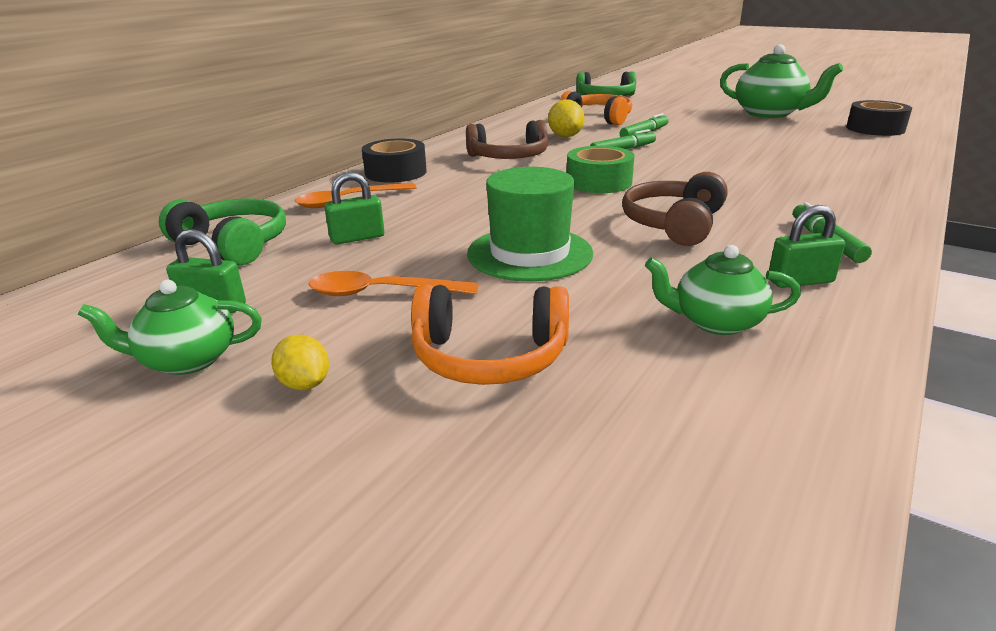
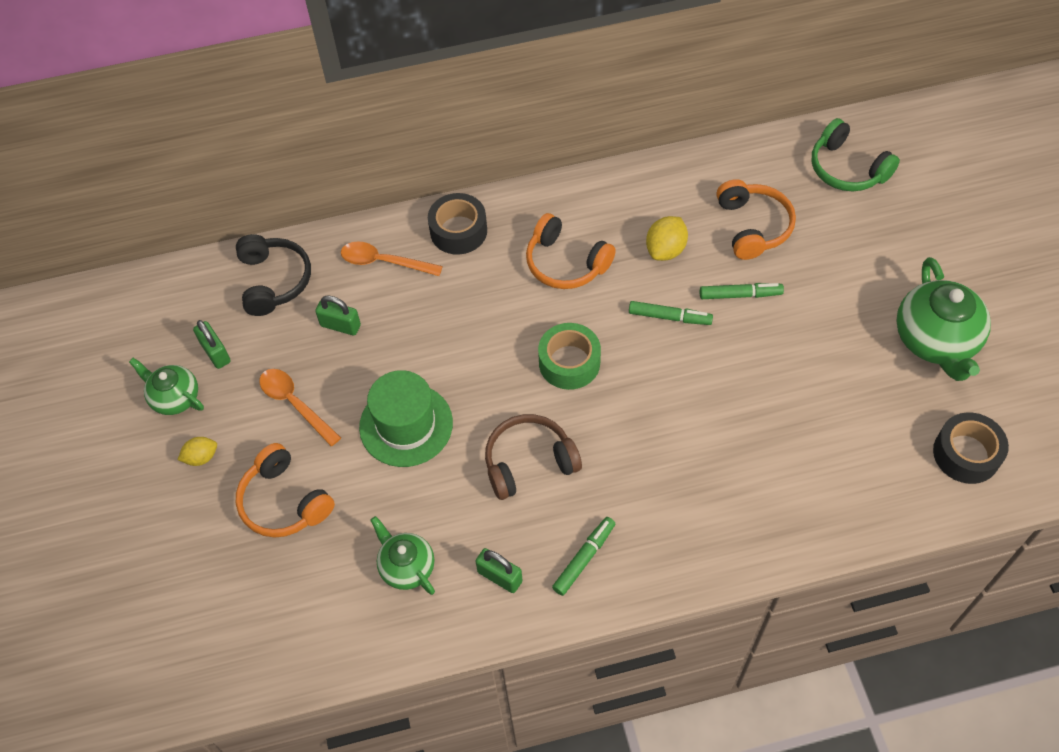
camera: 45 degrees right, 30 degrees up
(234, 244) = (274, 281): green headphones -> black headphones
(305, 384) = (201, 457): yellow lemon -> yellow lemon turned 60 degrees clockwise
(509, 157) = (565, 263): brown headphones -> orange headphones

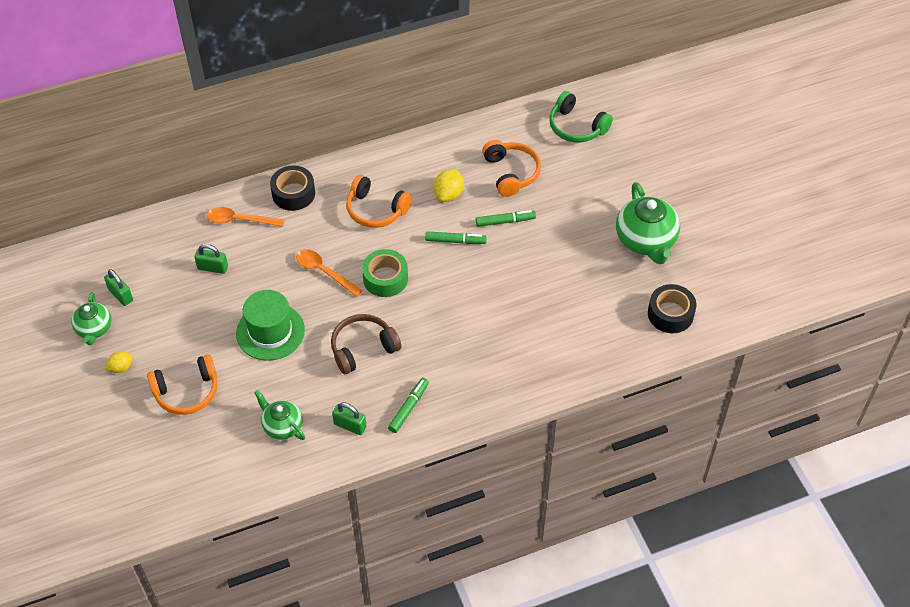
camera: 10 degrees left, 5 degrees down
(174, 397) = (94, 329): green teapot -> green teapot turned 120 degrees counterclockwise
(274, 281) = (158, 240): black headphones -> none
(284, 502) = (187, 392): orange headphones -> orange headphones turned 60 degrees counterclockwise
(295, 404) = (186, 325): orange spoon -> orange spoon (324, 272)

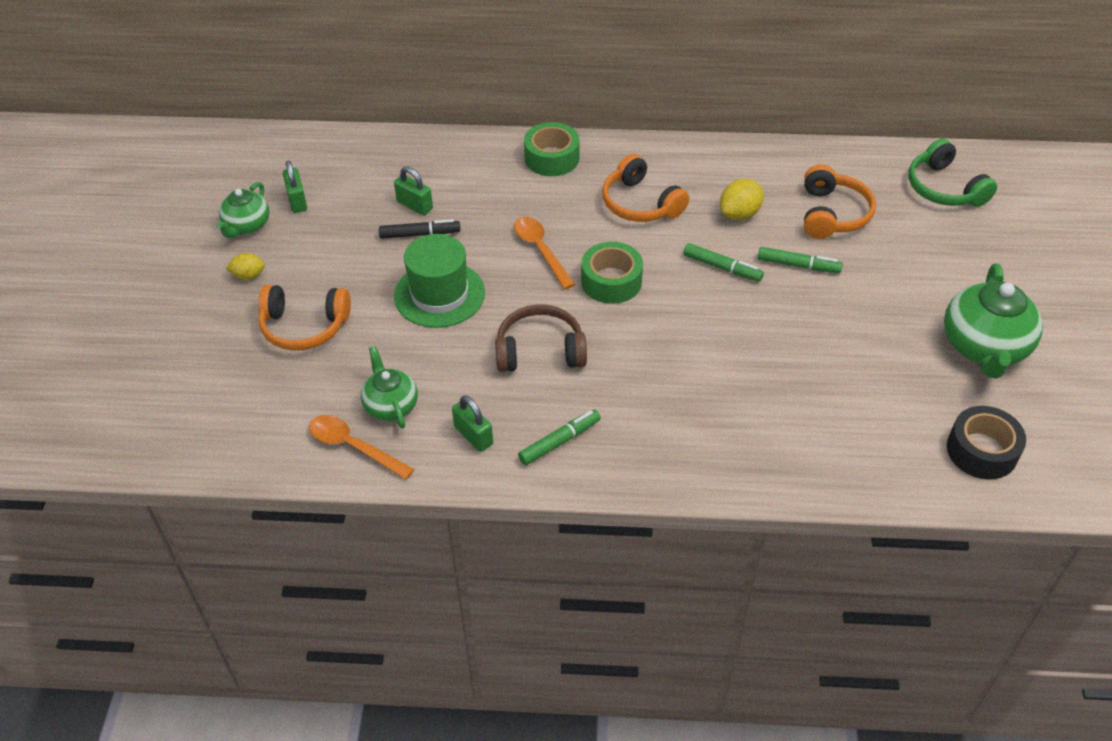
camera: 25 degrees right, 5 degrees down
(230, 290) = (420, 234): none -> black marker
(240, 220) = (474, 167): orange spoon -> orange spoon (353, 446)
(293, 193) = (551, 158): black tape -> green tape

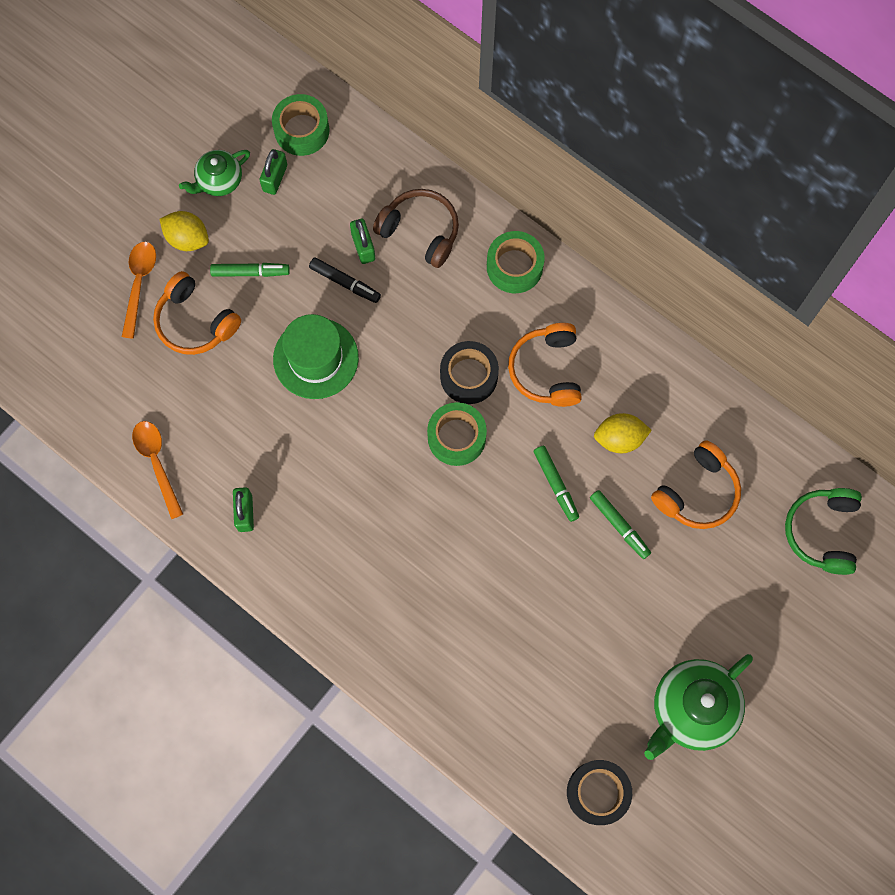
camera: 35 degrees right, 25 degrees up
(248, 275) = (187, 238): yellow lemon -> yellow lemon, size x1.53
(295, 163) = (302, 130): none -> green tape
(390, 405) = (207, 443): green teapot -> none
(540, 250) = (426, 366): orange spoon -> orange spoon (139, 284)
(540, 350) = (349, 468): brown headphones -> brown headphones (420, 231)
(559, 441) = (301, 562): green marker -> green marker (250, 272)
(582, 239) = (469, 376): none -> black tape

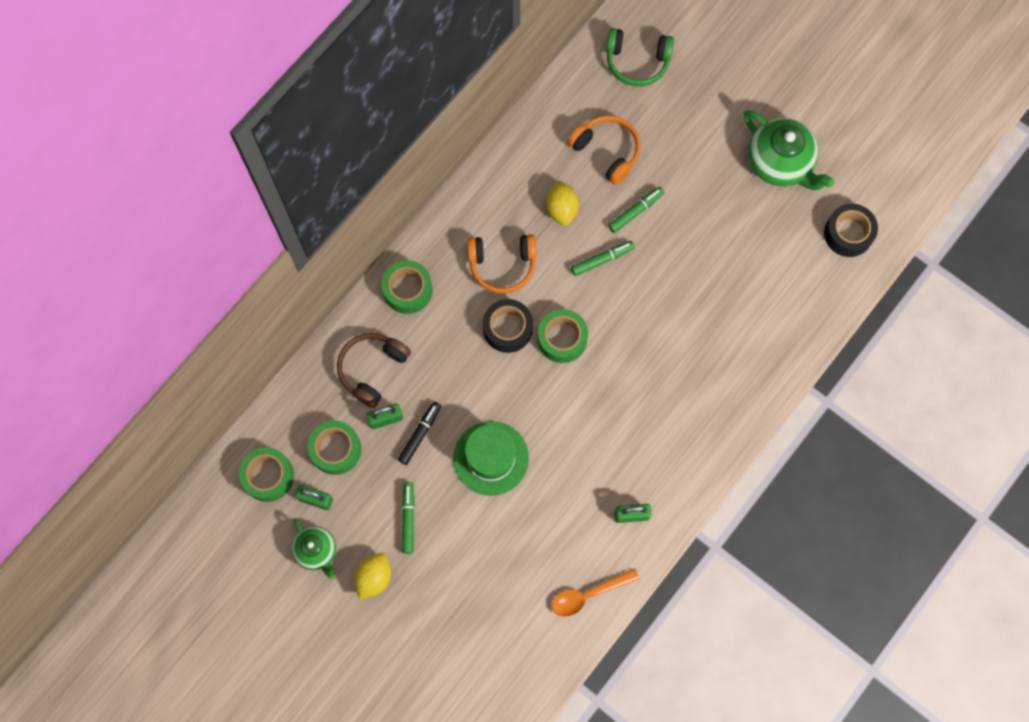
camera: 90 degrees left, 0 degrees up
(139, 284) = (418, 620): orange spoon -> none
(195, 322) = (456, 567): orange headphones -> none
(329, 196) = (336, 449): none -> green tape

